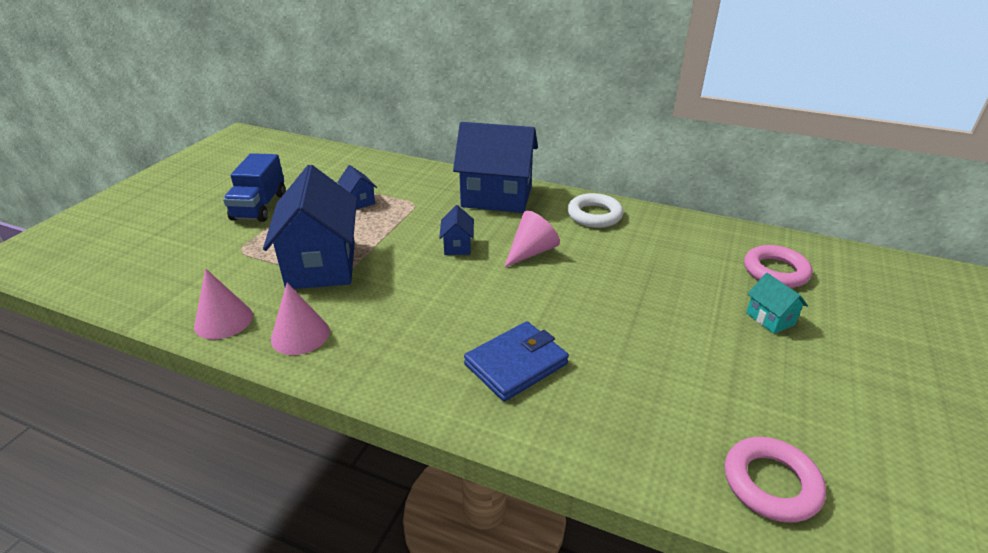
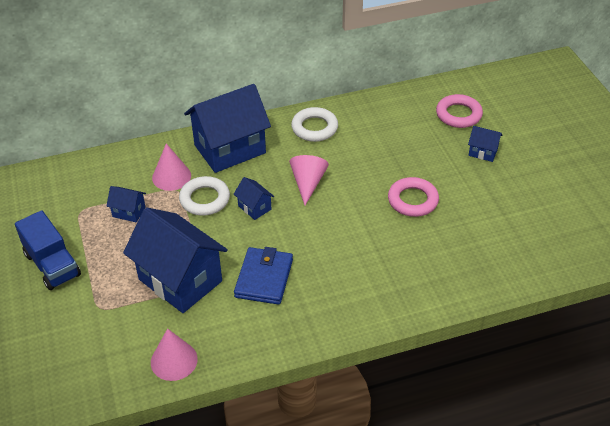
camera: 40 degrees left, 10 degrees up
(300, 335) = (240, 334): pink cone -> pink cone (171, 176)
(426, 220) = (205, 199): none -> white ring
(516, 364) = (387, 266): blue wallet -> blue wallet (264, 278)
(770, 318) = (483, 152): turquoise house -> blue house
(771, 483) = (557, 250): pink ring -> pink ring (412, 200)

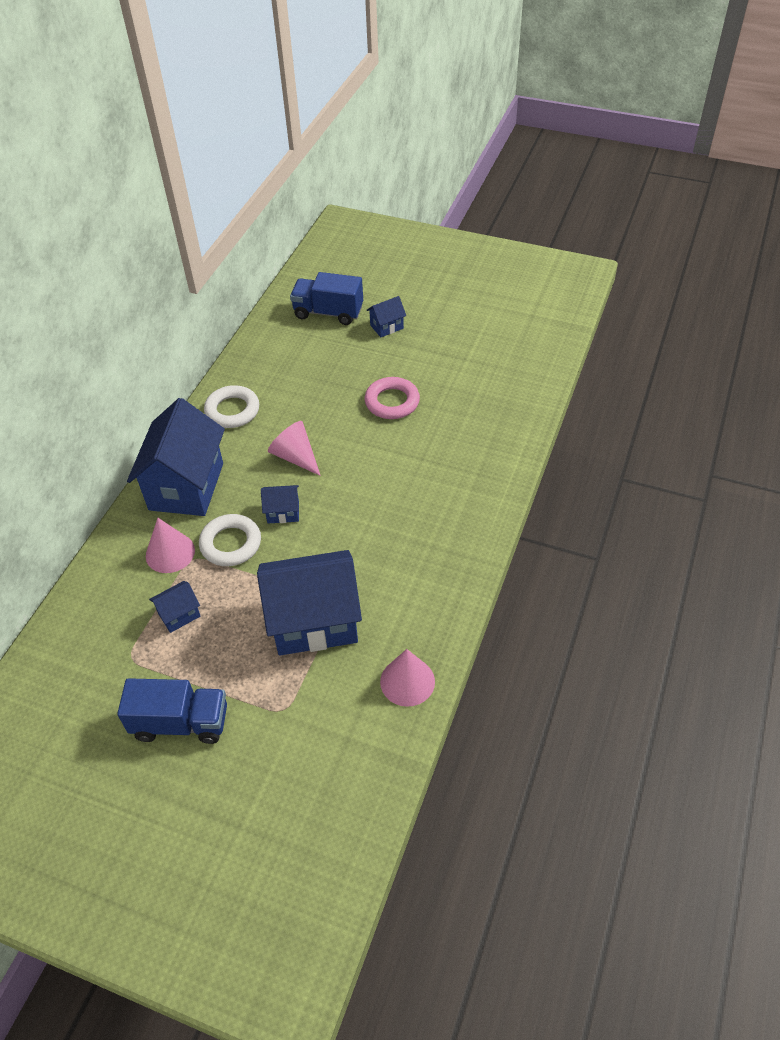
camera: 50 degrees left, 5 degrees up
(264, 278) = (376, 556): blue wallet -> none
(458, 114) = (328, 313): pink ring -> blue truck

